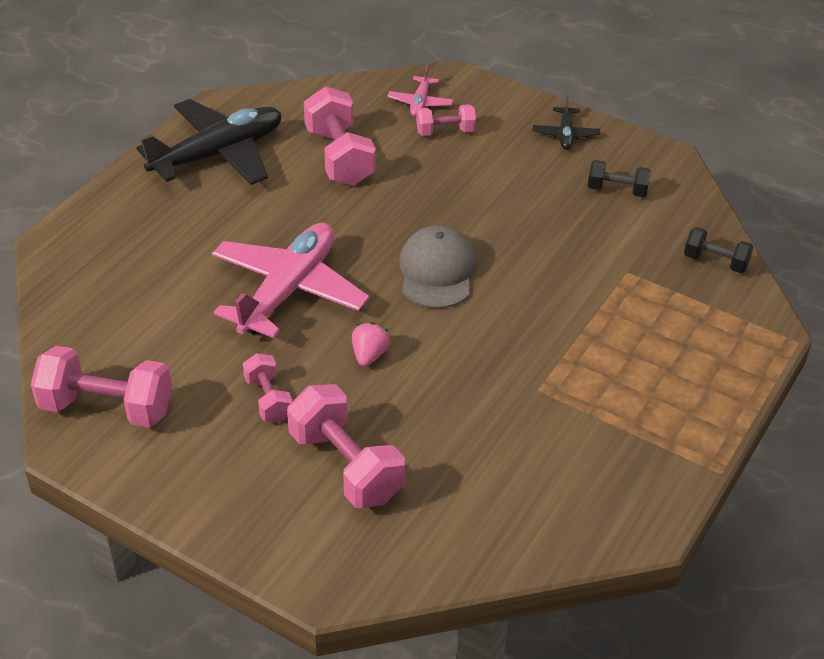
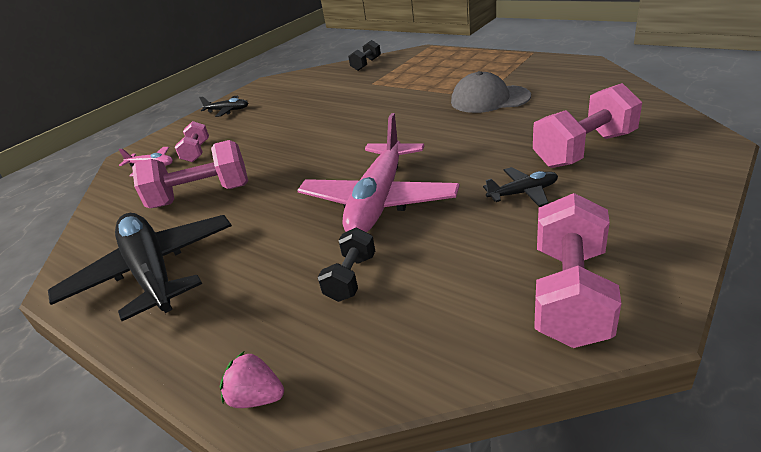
camera: 80 degrees left, 10 degrees down
(268, 399) = (523, 193): pink dumbbell -> black plane
(288, 290) = (379, 201): pink plane -> pink plane turned 105 degrees counterclockwise
(369, 355) = (459, 154): pink strawberry -> pink strawberry (257, 397)
(437, 271) = (363, 138): grey cap -> grey cap (489, 99)
(617, 190) = (293, 92): black dumbbell -> black dumbbell (351, 278)

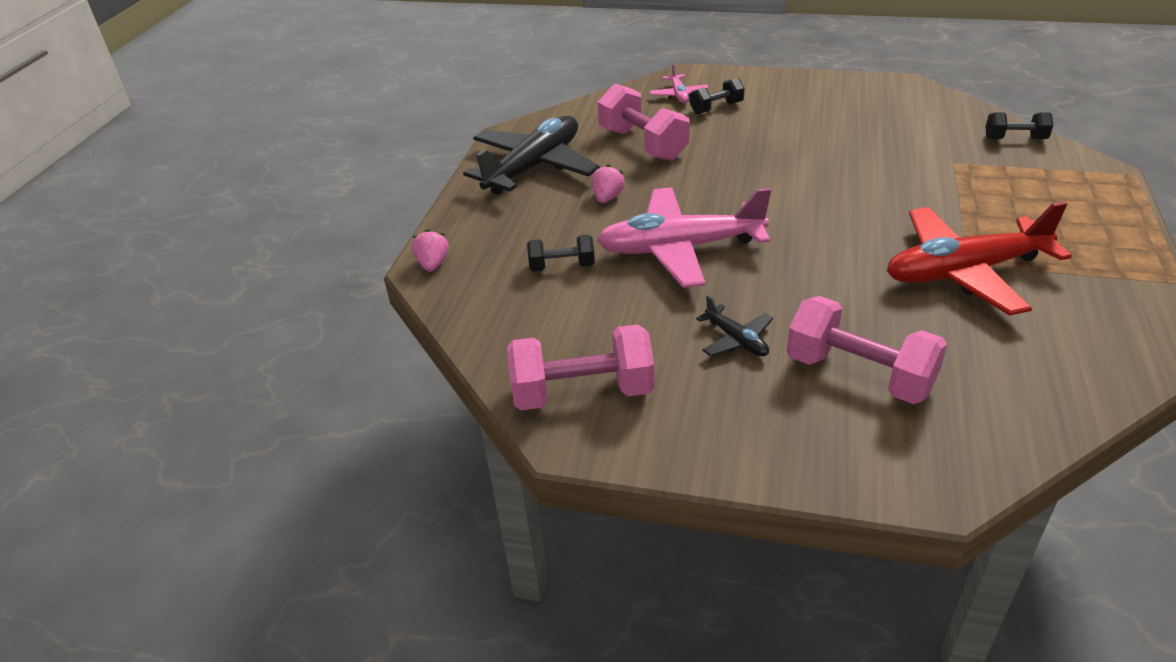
camera: 65 degrees right, 5 degrees up
(196, 152) = (716, 108): pink dumbbell -> black dumbbell
(228, 110) = (814, 88): black plane -> none
(262, 229) = (607, 198): none -> pink strawberry
(489, 99) = (965, 272): grey cap -> red plane

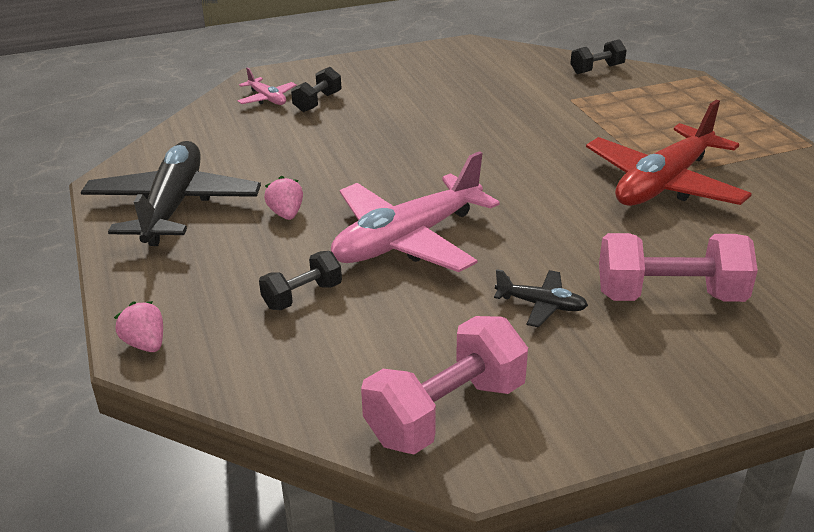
camera: 35 degrees left, 5 degrees down
(643, 144) = (274, 153): pink dumbbell -> none

